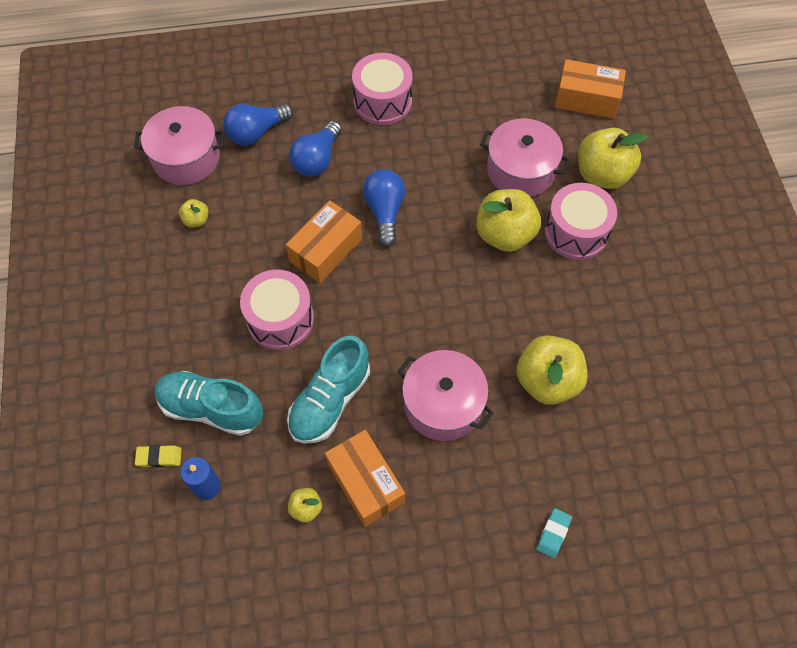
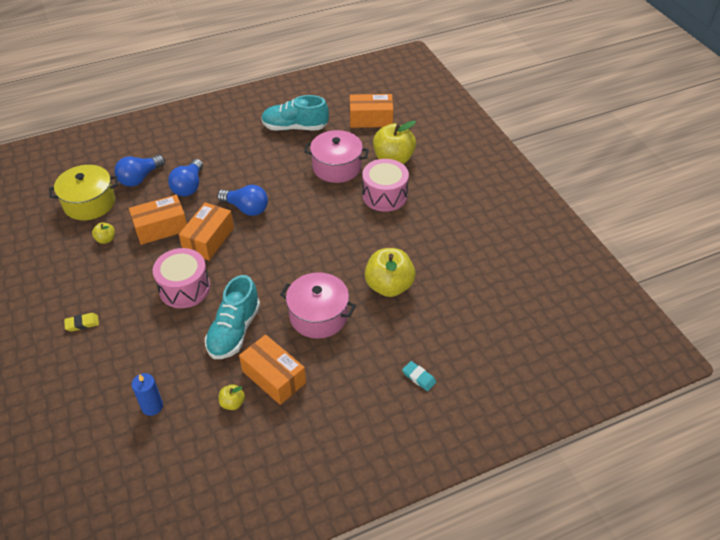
camera: 15 degrees left, 15 degrees down
(159, 457) = (110, 396): yellow eraser -> yellow eraser (82, 324)
(186, 158) = (89, 203): pink pot -> yellow pot
(211, 409) = (144, 355): turquoise shoe -> turquoise shoe (295, 127)
(269, 218) = (161, 228): none -> orange box
(382, 101) = (228, 144): pink drum -> none
(385, 212) = (246, 208): blue light bulb -> blue light bulb turned 135 degrees clockwise
(505, 234) = (335, 206): yellow apple -> none
(553, 533) = (419, 377): turquoise eraser -> turquoise eraser turned 60 degrees counterclockwise

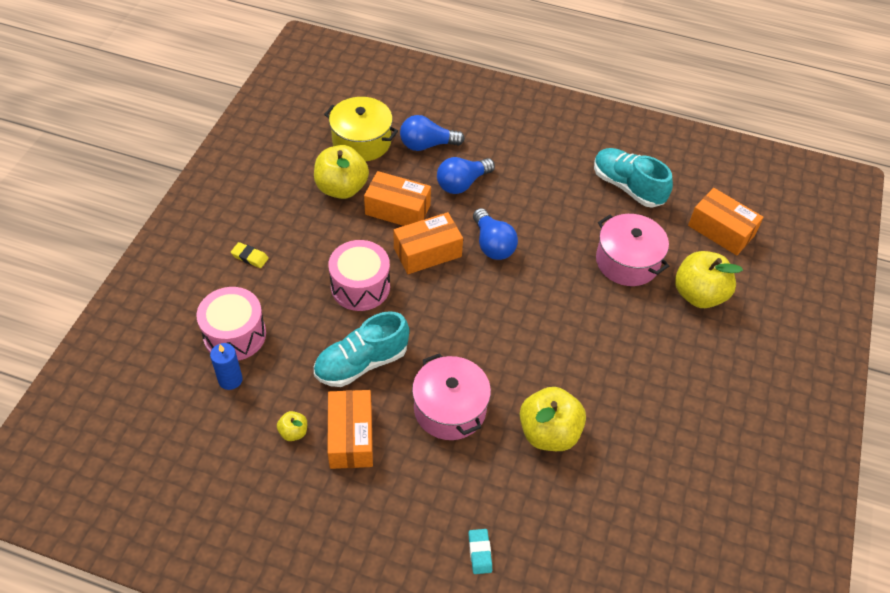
camera: 40 degrees right, 5 degrees up
(106, 239) = (341, 188): yellow apple -> yellow apple, size x2.16
(384, 195) = (646, 329): pink drum -> pink drum (235, 335)

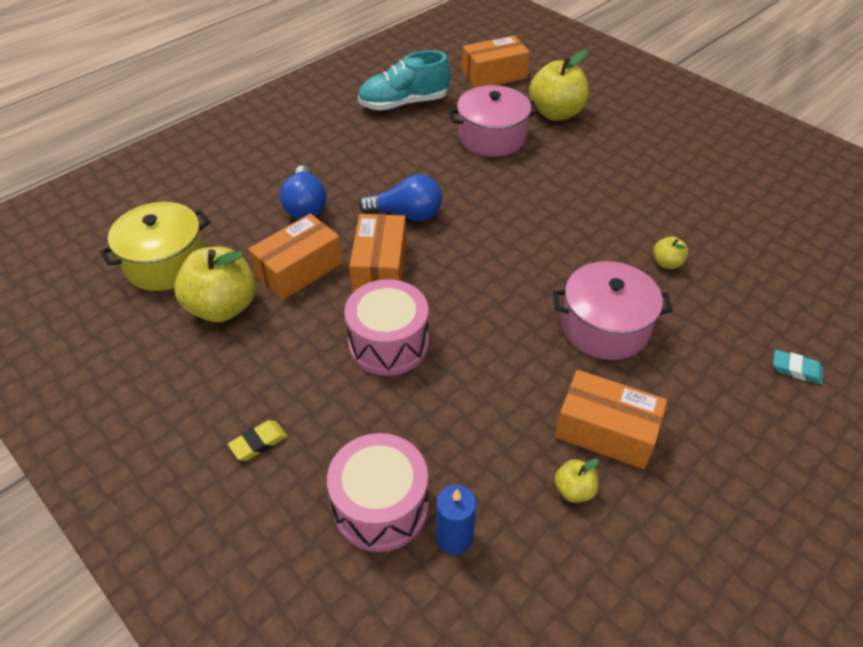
camera: 60 degrees left, 5 degrees down
(361, 363) = (503, 383): turquoise shoe -> none
(427, 145) = (225, 212): blue light bulb -> none
(549, 433) = (666, 263): yellow apple -> yellow apple, size x0.46

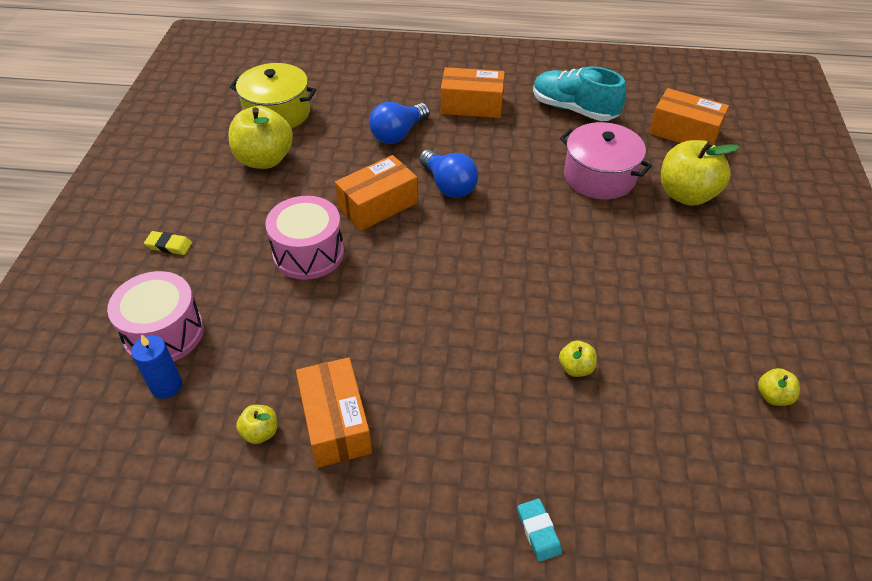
camera: 50 degrees right, 0 degrees up
(299, 269) = (333, 170): orange box -> orange box (471, 105)
(605, 327) = (450, 365): pink pot -> none
(765, 193) = (773, 396): none -> yellow apple

